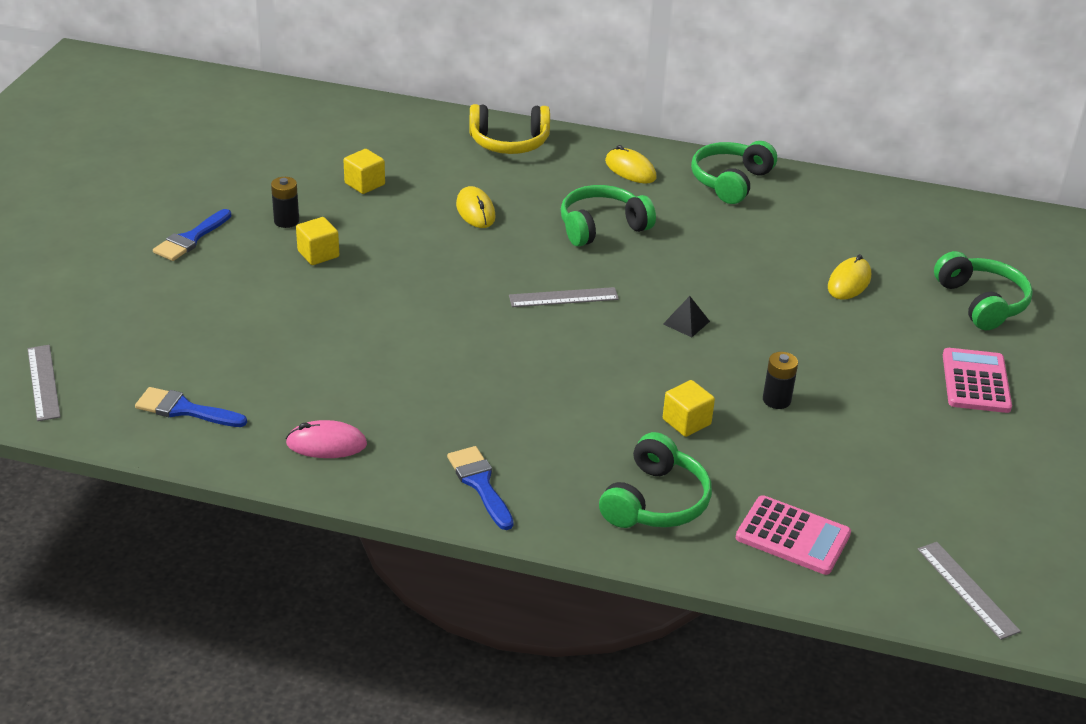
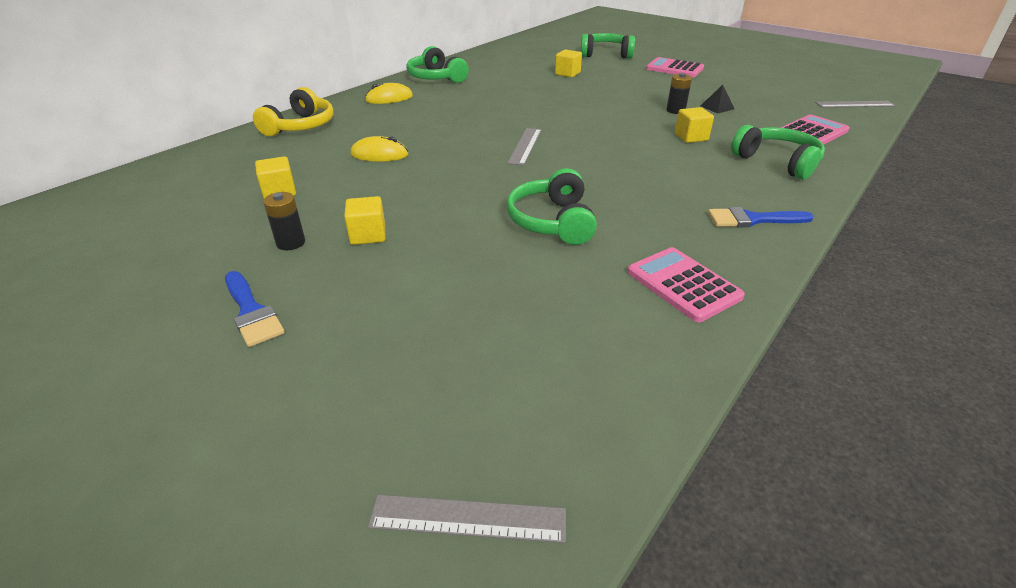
camera: 65 degrees left, 0 degrees up
(184, 410) = (593, 374): blue brush -> none
(326, 444) = (683, 284): pink mouse -> pink calculator
(602, 227) = (449, 119): green headphones -> green headphones (552, 221)
(686, 322) = (581, 117): black pyramid -> black pyramid (717, 107)
(849, 282) = (567, 73): yellow mouse -> yellow cube

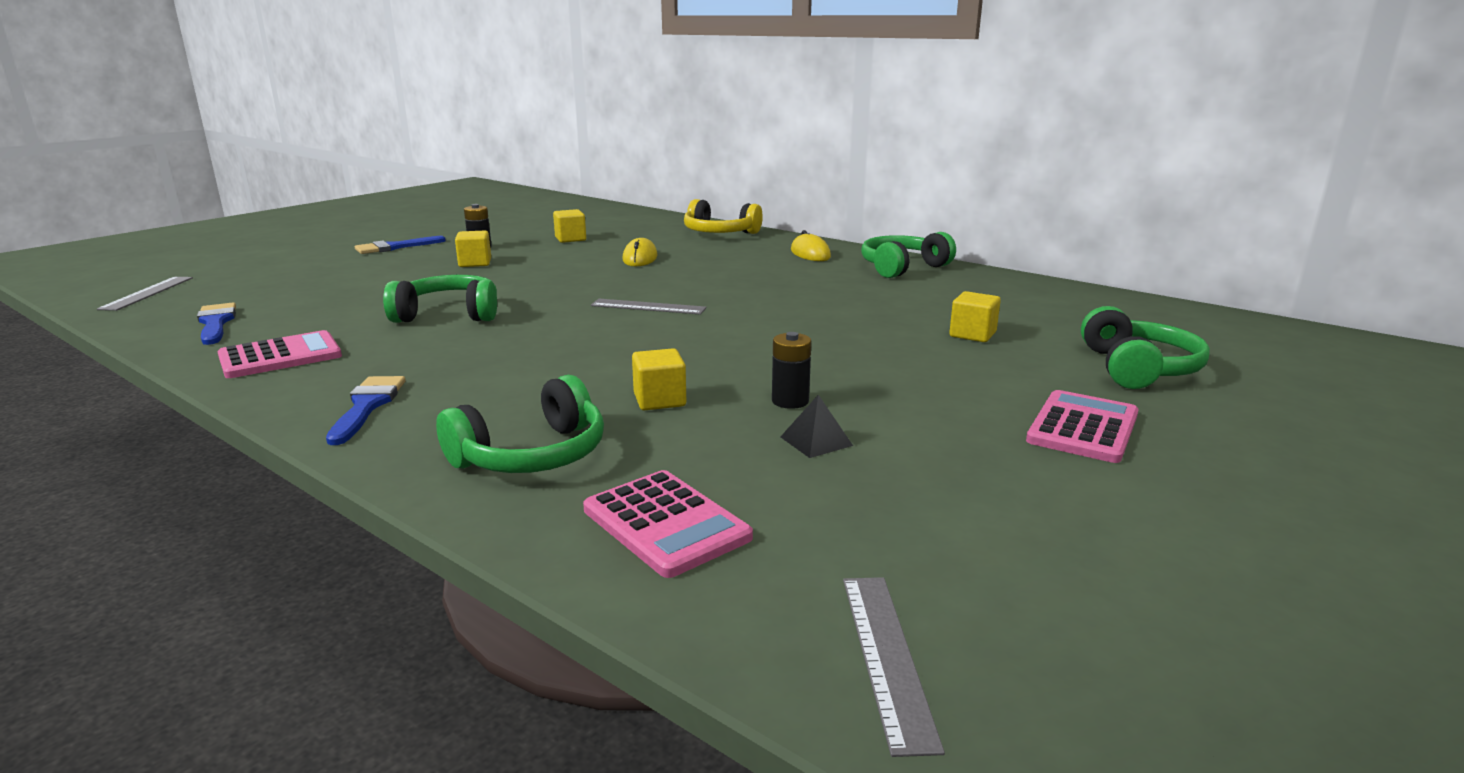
camera: 90 degrees right, 15 degrees down
(601, 367) = (216, 323): none -> blue brush

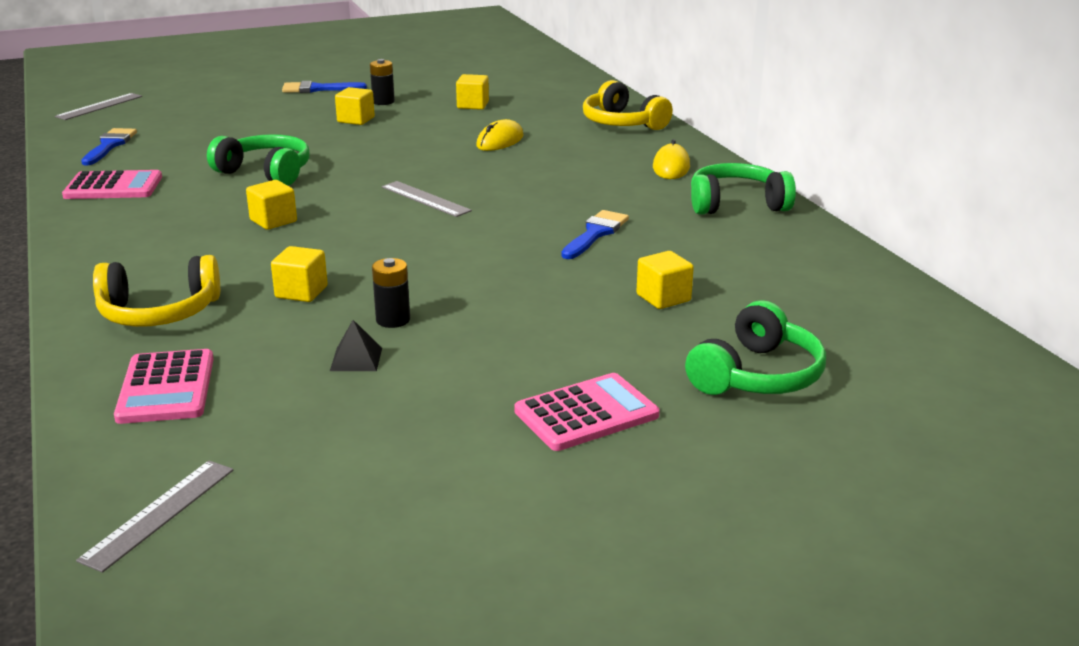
camera: 30 degrees right, 5 degrees up
(367, 406) = (114, 244): blue brush -> blue brush (595, 233)
(525, 350) = (273, 221): none -> yellow cube
(532, 455) = (159, 312): green headphones -> yellow headphones

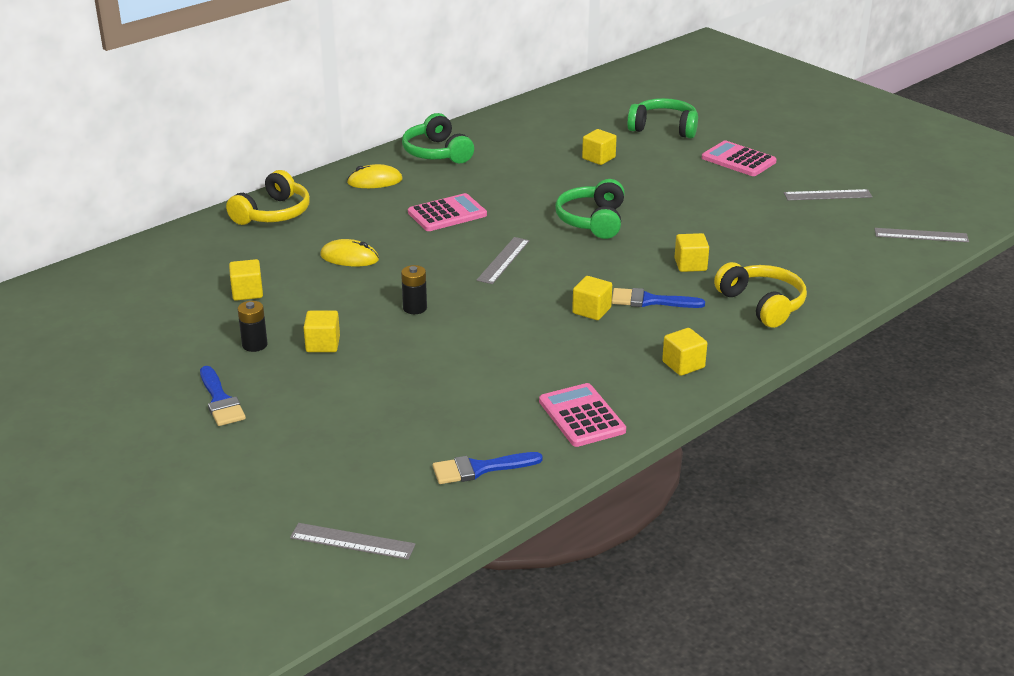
camera: 110 degrees left, 5 degrees up
(117, 242) = (683, 364): none -> yellow cube
(166, 388) = (833, 270): pink calculator -> pink calculator (447, 214)
(266, 172) = (495, 348): green headphones -> green headphones (593, 221)
(356, 359) = (749, 226): black pyramid -> none
(387, 464) = (827, 195): none -> grey ruler
(393, 320) = (697, 226): black battery -> black battery (415, 308)
(595, 233) = (521, 189): blue brush -> blue brush (650, 301)

